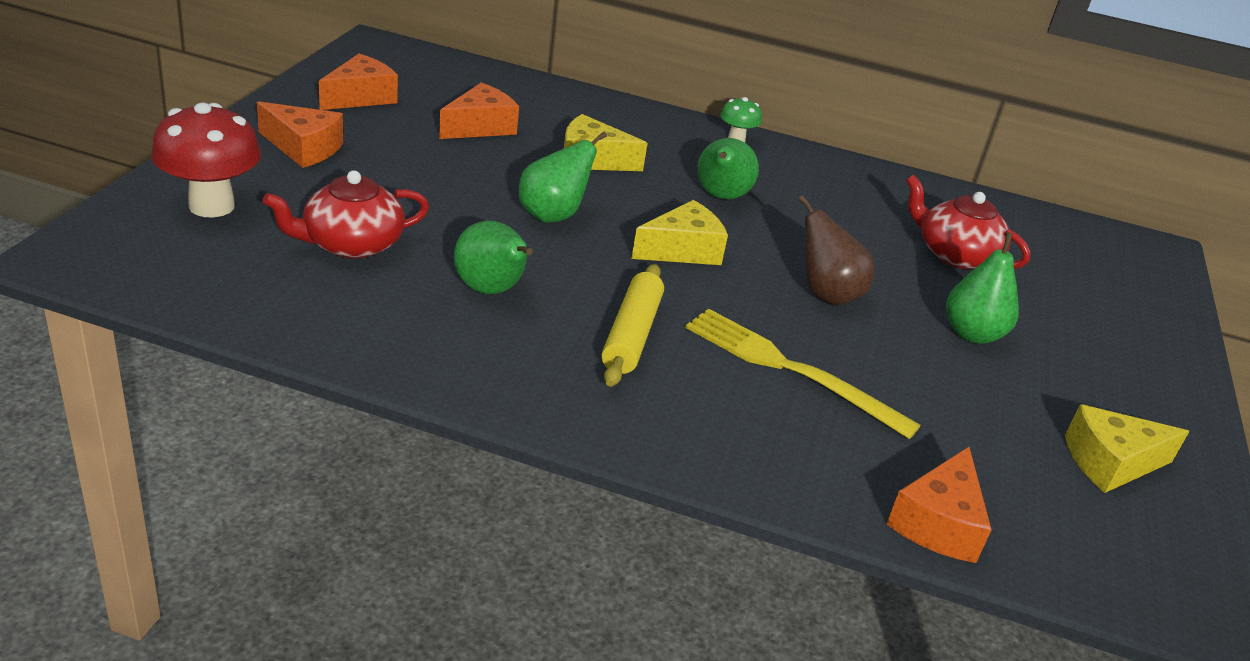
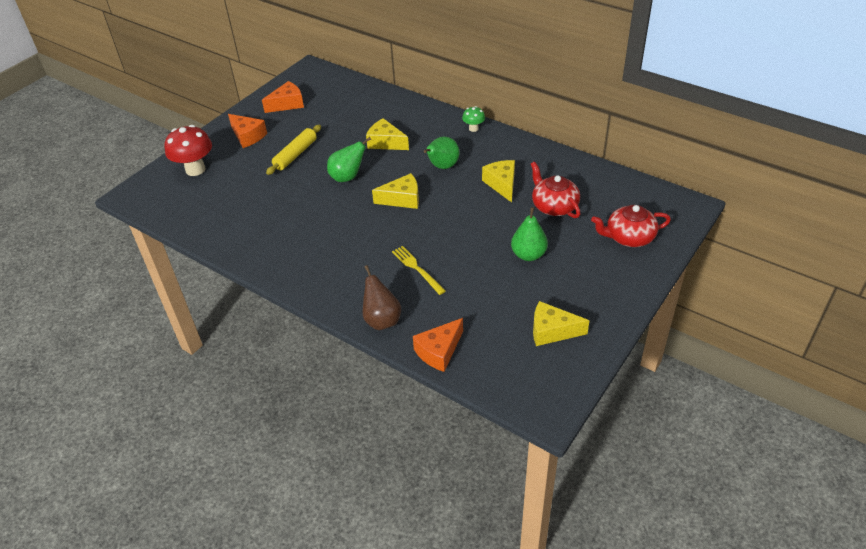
camera: 25 degrees right, 10 degrees up
(351, 244) = (246, 191): red teapot -> red teapot (629, 237)
(480, 127) = (338, 122): orange cheese -> none
(491, 290) = (297, 219): green pear -> none
(631, 335) = (350, 246): yellow rolling pin -> yellow rolling pin (295, 154)
(790, 369) = (417, 269): yellow fork -> yellow fork, size x0.65
(826, 294) = (463, 228): brown pear -> brown pear (382, 320)
(844, 223) = (502, 184): none -> yellow cheese

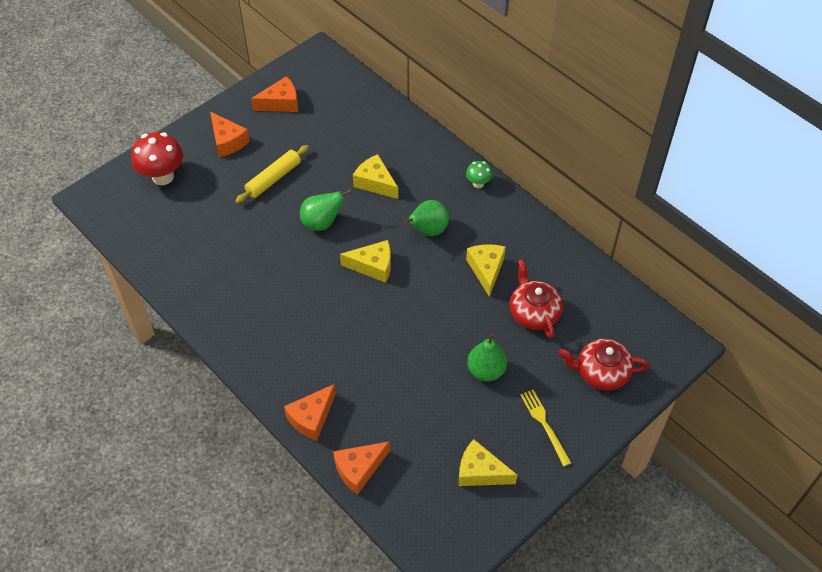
camera: 10 degrees right, 10 degrees up
(382, 320) = (311, 418): brown pear -> orange cheese
(417, 269) = (364, 362): yellow fork -> yellow fork (544, 424)

